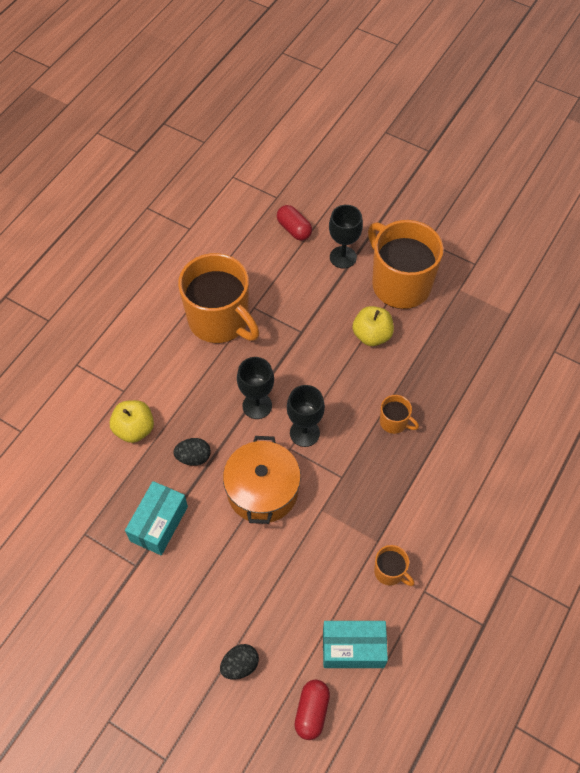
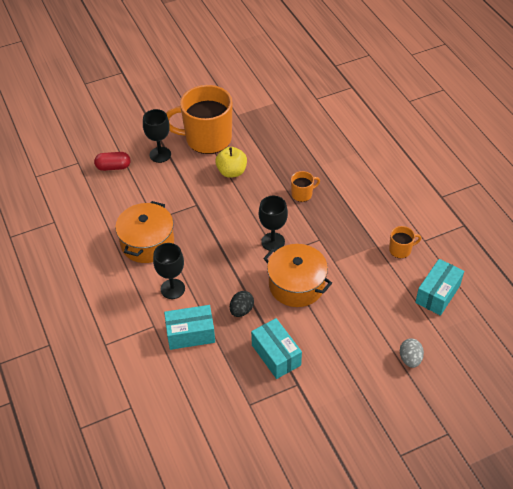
camera: 55 degrees left, 10 degrees down
(134, 429) = (190, 334): yellow apple -> turquoise box
(220, 320) = (147, 242): orange mug -> orange pot
(240, 665) = (410, 359): black egg -> grey egg
(257, 406) = (231, 256): black goblet -> black goblet (172, 289)
(312, 711) = (464, 336): red capsule -> none

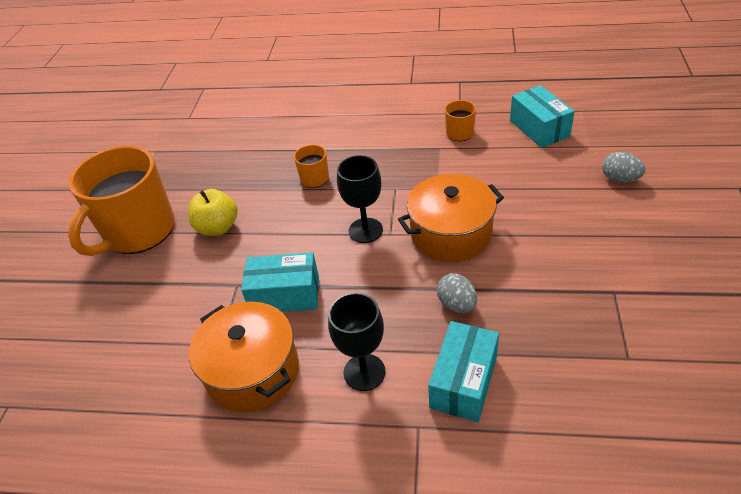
camera: 55 degrees left, 5 degrees down
(113, 167) = (69, 359): red capsule -> none
(160, 155) = (109, 292): black goblet -> none
(241, 310) = (457, 304): black egg -> grey egg
(276, 355) = (554, 296): turquoise box -> turquoise box (285, 295)

